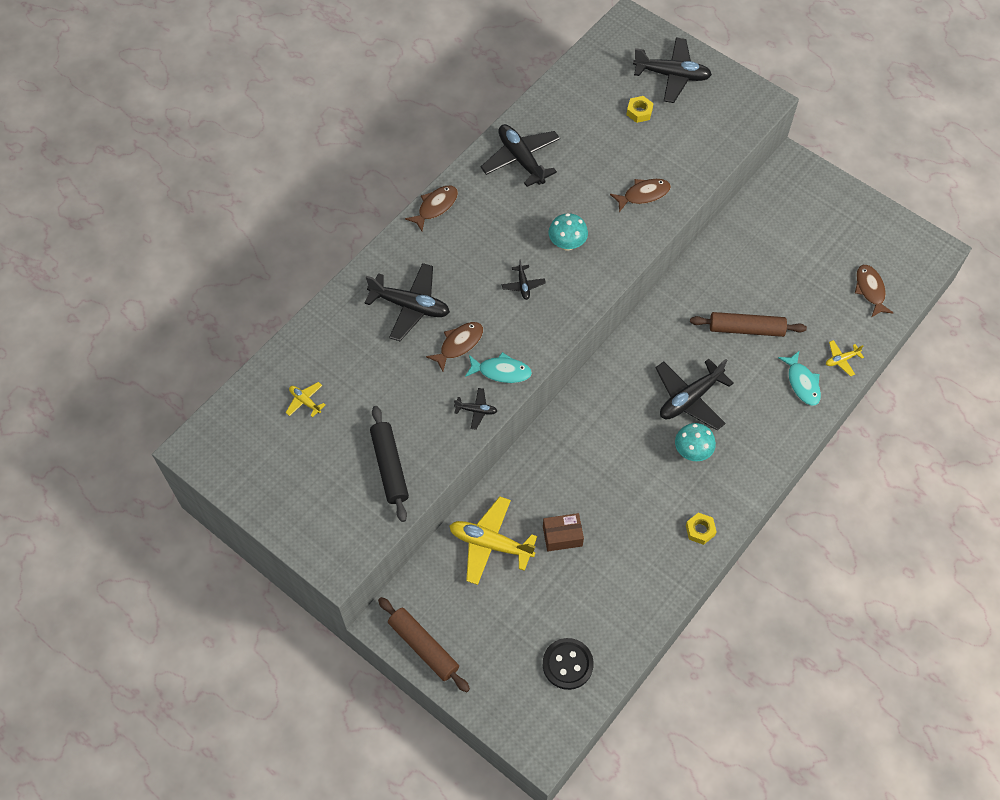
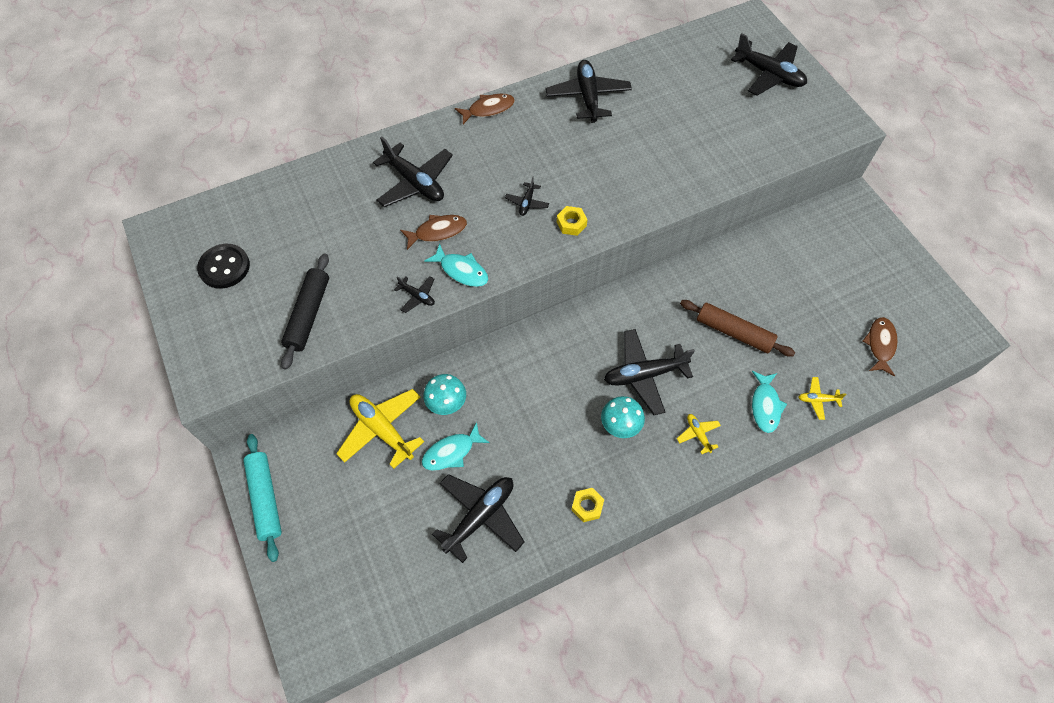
camera: 25 degrees right, 0 degrees up
(305, 401) = (274, 227): yellow plane -> yellow plane (698, 434)
(424, 647) = (265, 499): brown rolling pin -> turquoise rolling pin
(562, 536) = (451, 452): brown box -> turquoise fish
(567, 244) = (588, 182): turquoise mushroom -> turquoise mushroom (446, 403)
(567, 664) = (385, 580): black button -> black button (224, 267)
(617, 578) = (480, 516): none -> black plane
(639, 112) = (720, 94): yellow nut -> yellow nut (571, 223)
(643, 195) = (685, 165): brown fish -> none

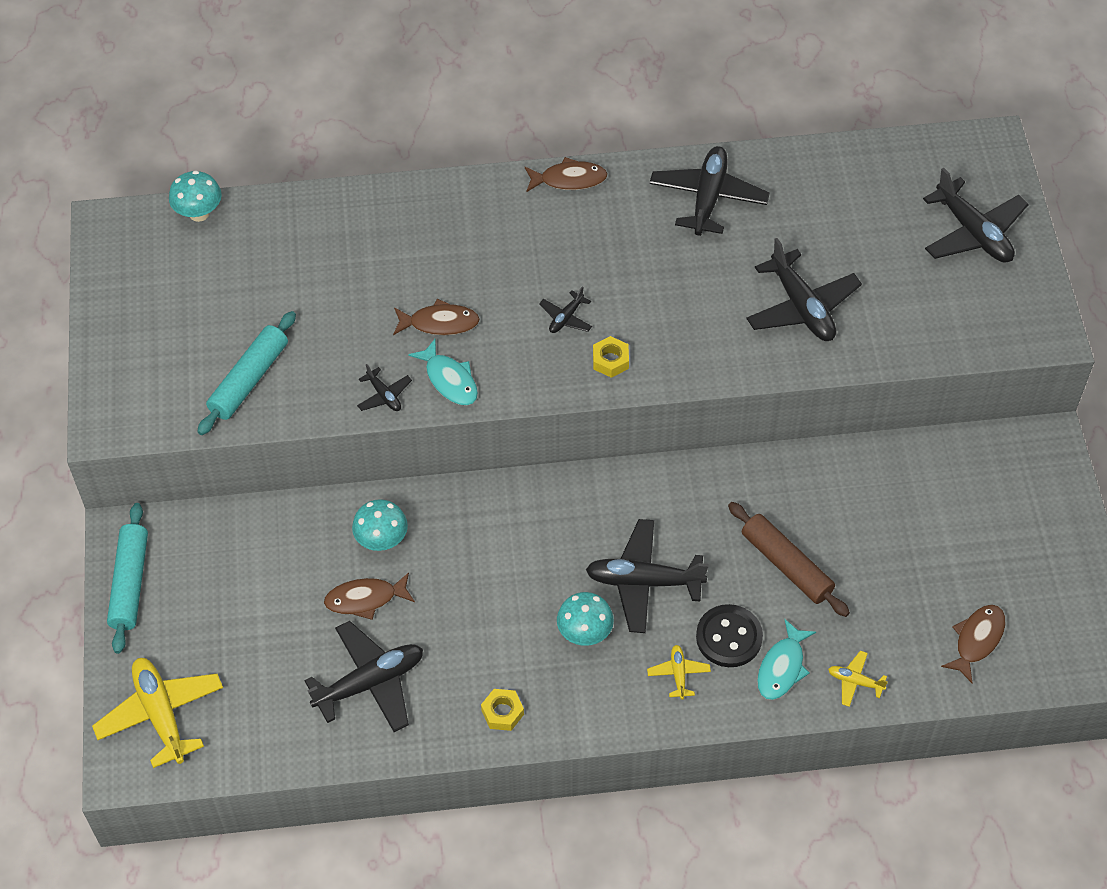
camera: 20 degrees right, 5 degrees down
(224, 267) = (171, 294): black button -> black button (729, 637)
(226, 202) = (199, 213): none -> turquoise mushroom
(308, 314) = (249, 379): black rolling pin -> turquoise rolling pin
(382, 430) = (292, 547): yellow plane -> yellow plane (161, 714)
(415, 182) = (436, 252): black plane -> black plane (801, 307)
(451, 452) = (365, 599): turquoise fish -> brown fish

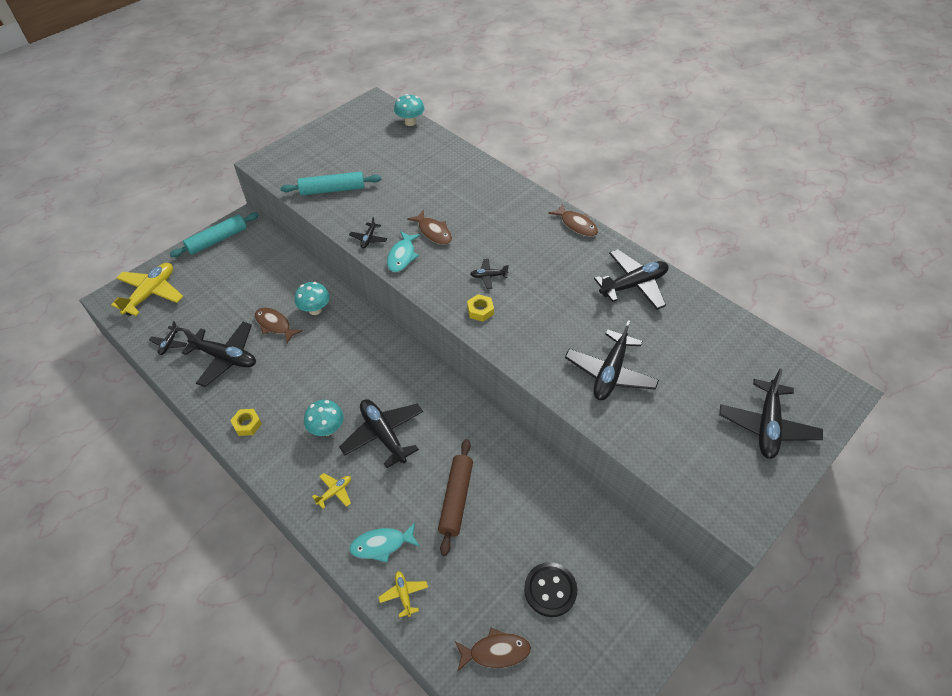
camera: 50 degrees right, 5 degrees down
(282, 735) = (169, 343): none -> black plane
(729, 637) = (380, 501): black button -> black button (550, 590)

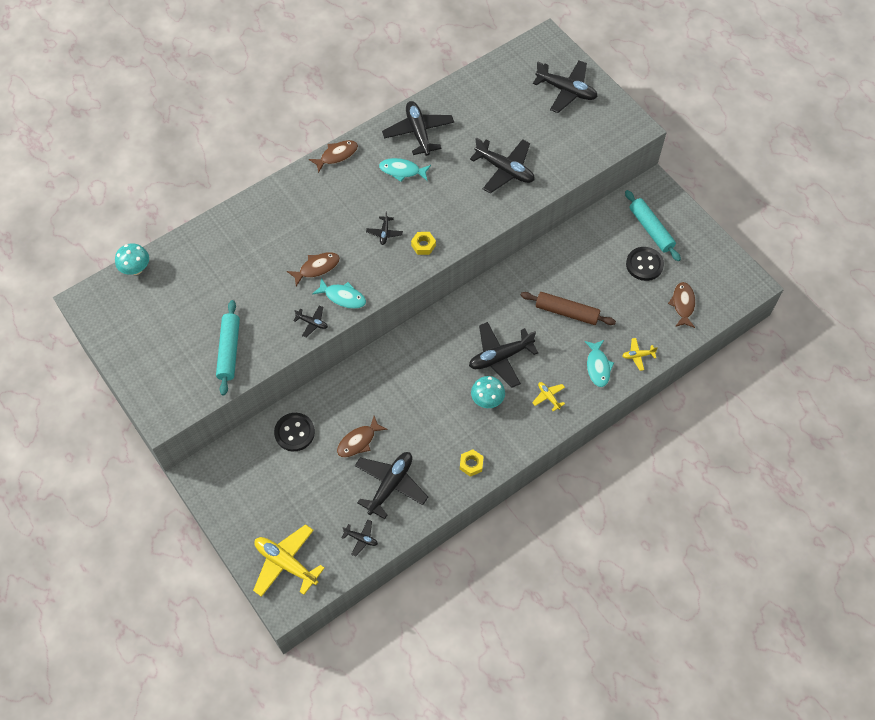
camera: 80 degrees left, 10 degrees up
(217, 240) = (220, 500): turquoise rolling pin -> turquoise rolling pin (651, 229)
(284, 277) = (294, 432): none -> black button
(315, 310) = (347, 405): turquoise mushroom -> none
(575, 279) = (402, 171): none -> turquoise fish

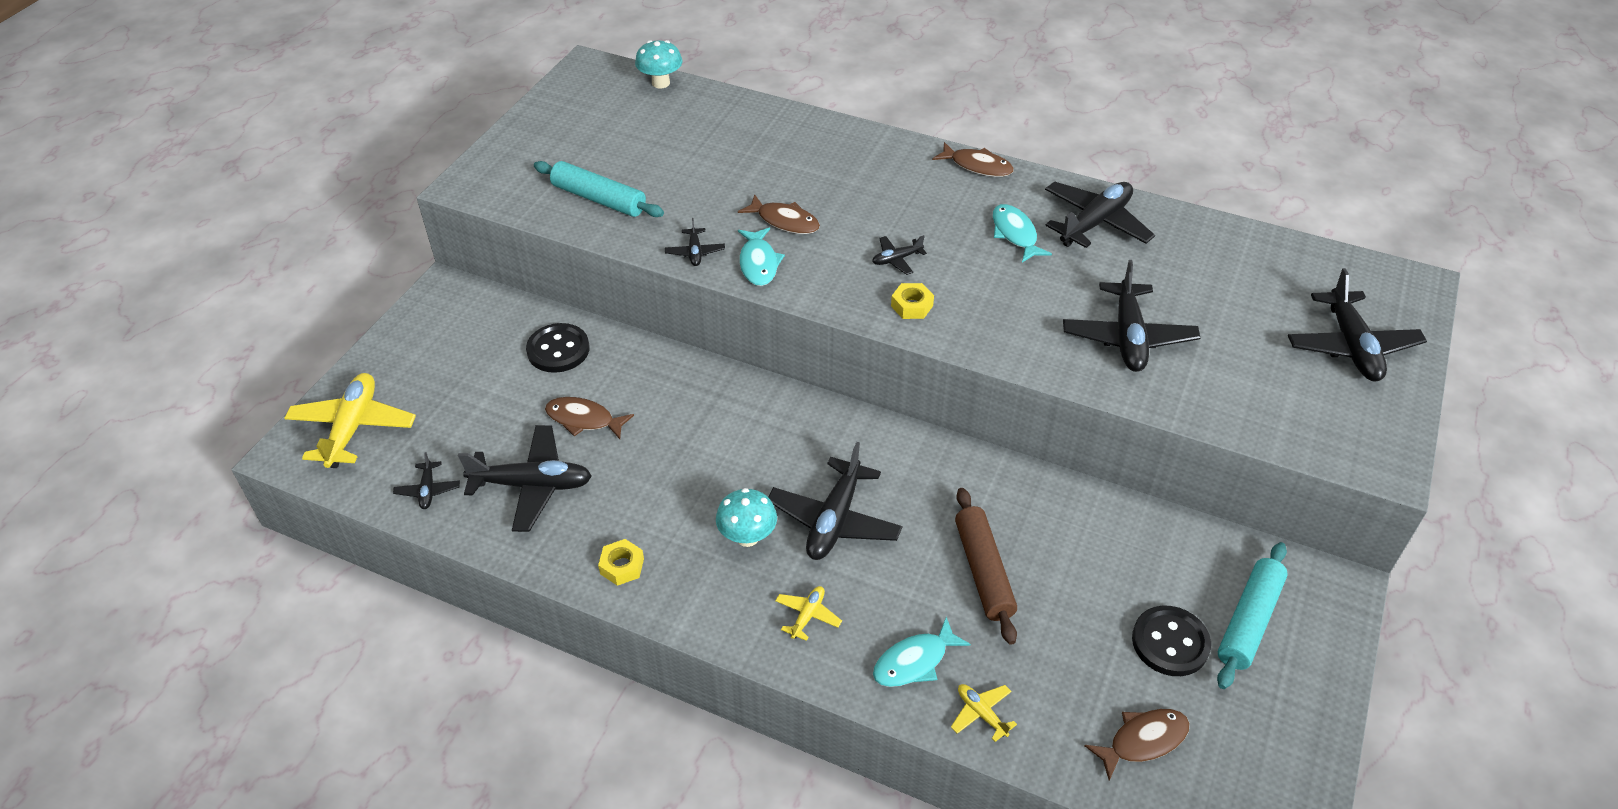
camera: 60 degrees right, 15 degrees down
(229, 350) = (599, 199): turquoise rolling pin -> turquoise rolling pin turned 60 degrees clockwise
(500, 357) = (834, 520): black plane -> black plane turned 105 degrees counterclockwise

